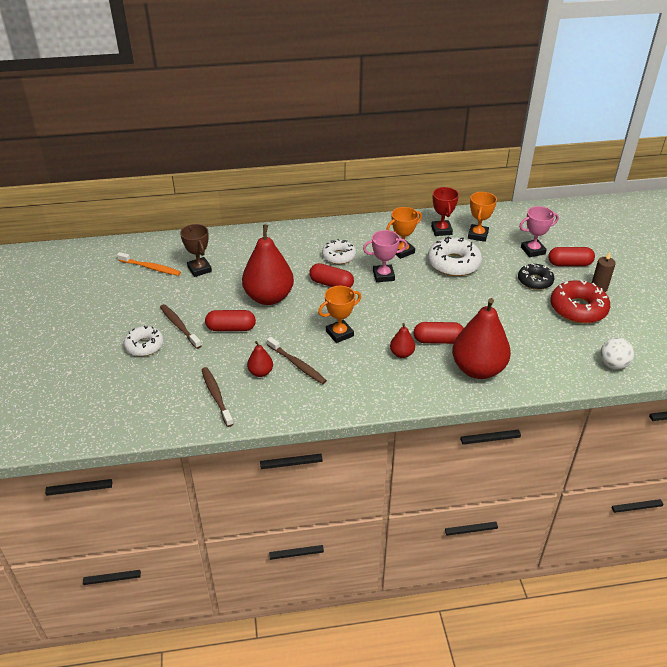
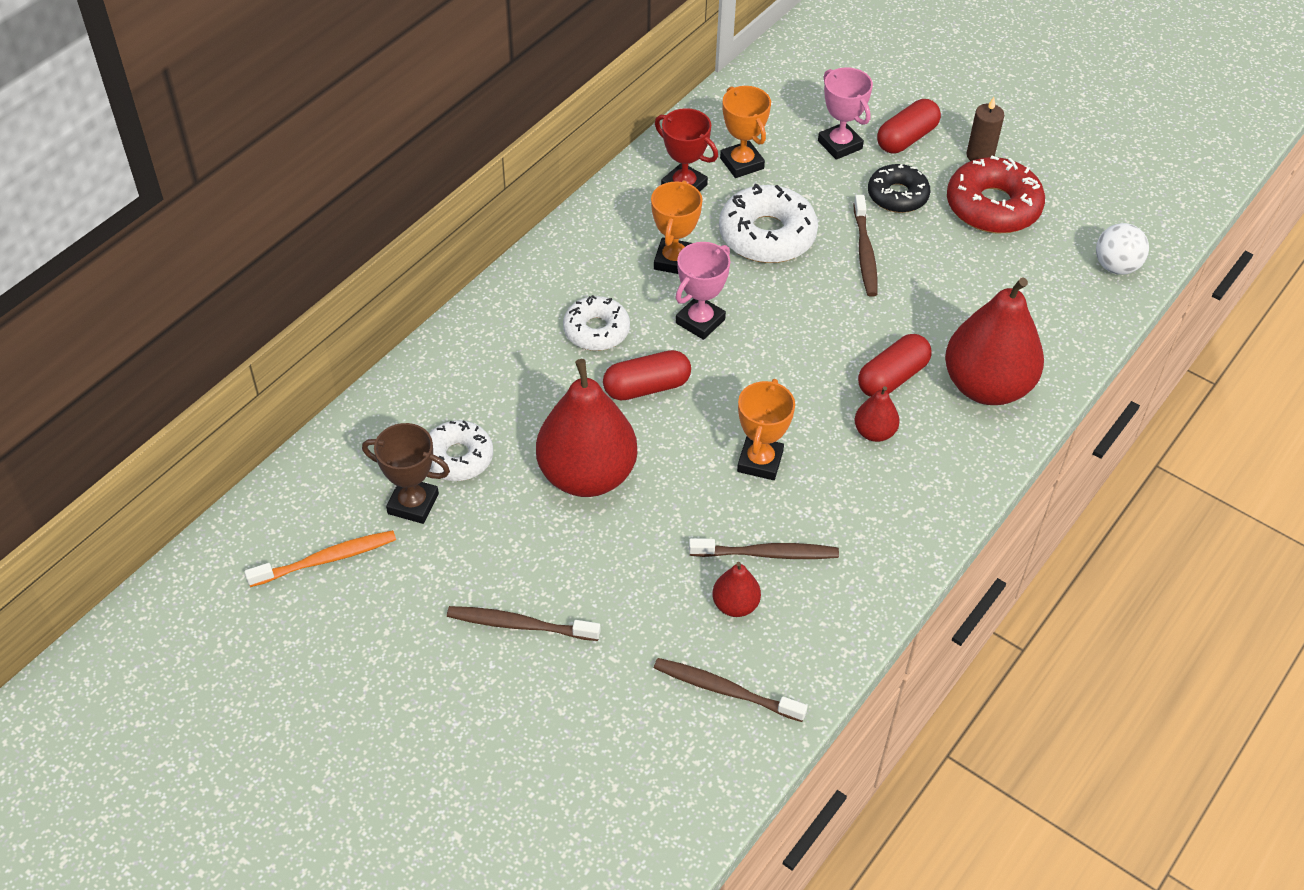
camera: 45 degrees left, 10 degrees up
(144, 345) = (511, 698): white donut -> white donut (458, 458)
(231, 328) = (601, 568): red capsule -> none
(490, 292) = (865, 252): none -> brown toothbrush
(533, 250) = (840, 145): pink trophy -> pink trophy turned 60 degrees counterclockwise

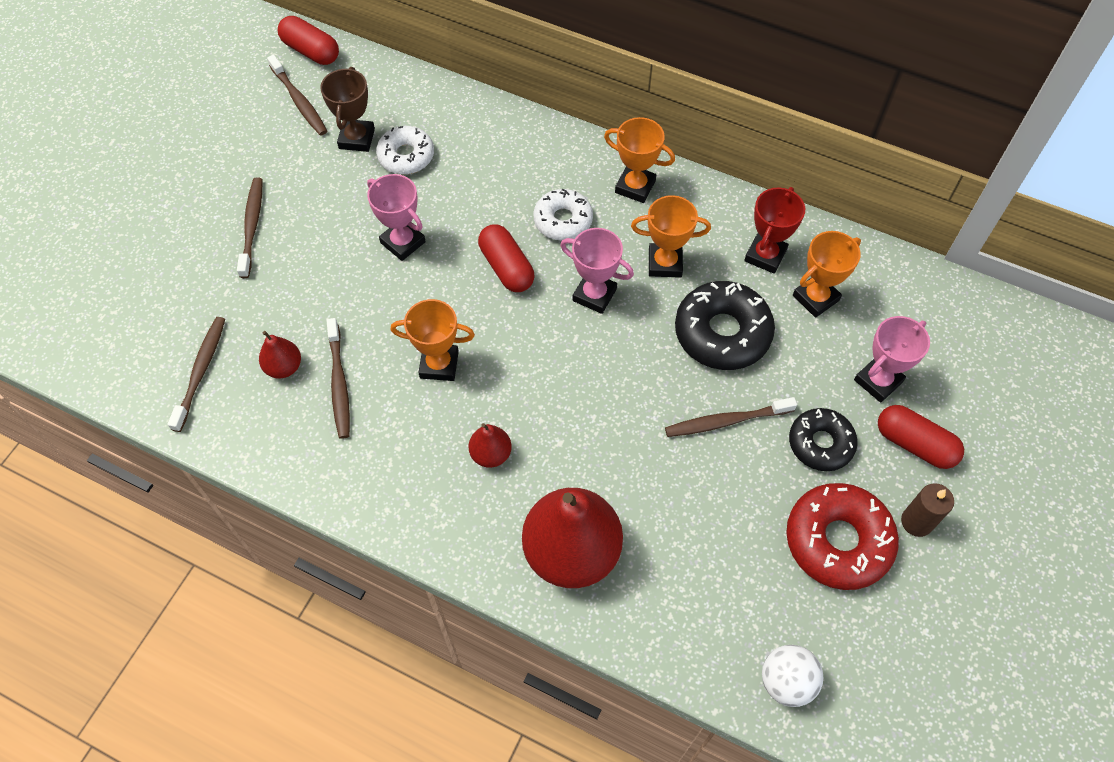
camera: 80 degrees right, 10 degrees up
(326, 559) = (299, 101): orange toothbrush -> brown toothbrush
(568, 265) = (635, 187): none -> orange trophy
(587, 475) = (403, 242): red pear -> pink trophy
(767, 235) = (722, 333): white donut -> black donut
(892, 377) = (563, 463): red capsule -> red capsule (311, 51)

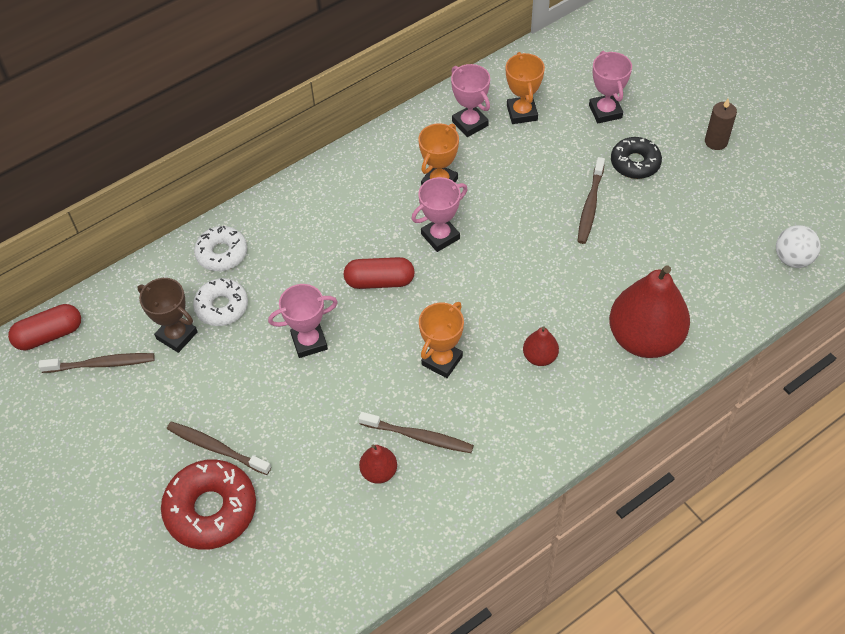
camera: 60 degrees left, 5 degrees down
(200, 372) = (346, 538): brown toothbrush -> none
(563, 220) = (359, 227): white donut -> white donut (222, 253)
(635, 187) = (359, 170): orange trophy -> none
(722, 333) = (518, 176): black donut -> none
(765, 255) = (470, 123): red trophy -> pink trophy
(838, 541) = (709, 187): red donut -> red donut (211, 509)
(914, 444) = (661, 116): red capsule -> none

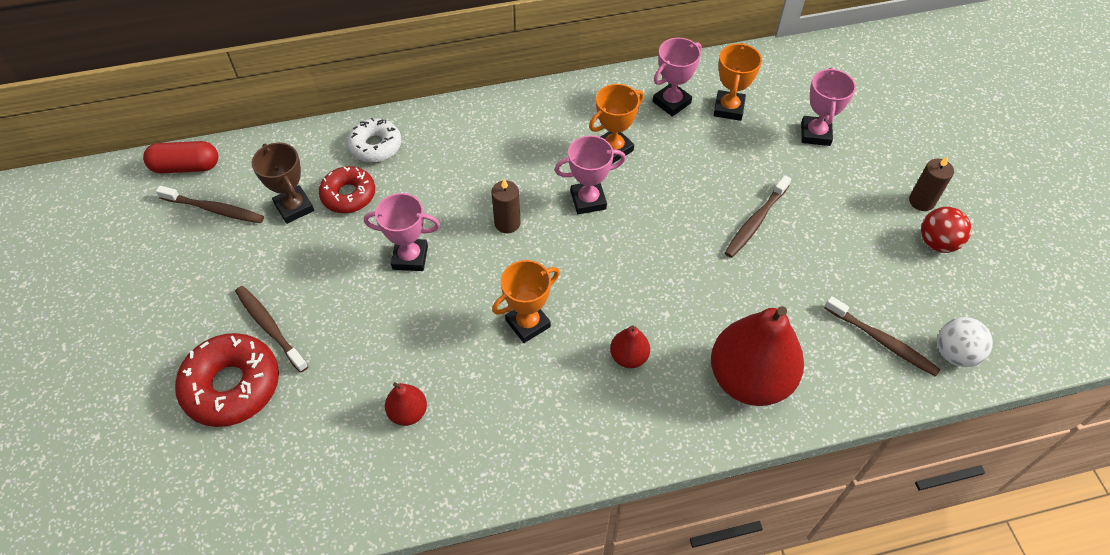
camera: 20 degrees right, 0 degrees up
(222, 307) = (348, 195): white donut -> red donut
(379, 281) = (507, 223): red capsule -> brown candle
(418, 436) = (465, 391): brown toothbrush -> brown toothbrush (882, 341)
(470, 123) = (671, 102): pink trophy -> pink trophy turned 60 degrees clockwise
(635, 163) = (823, 194): black donut -> none
(742, 172) = (937, 243): none -> red ball

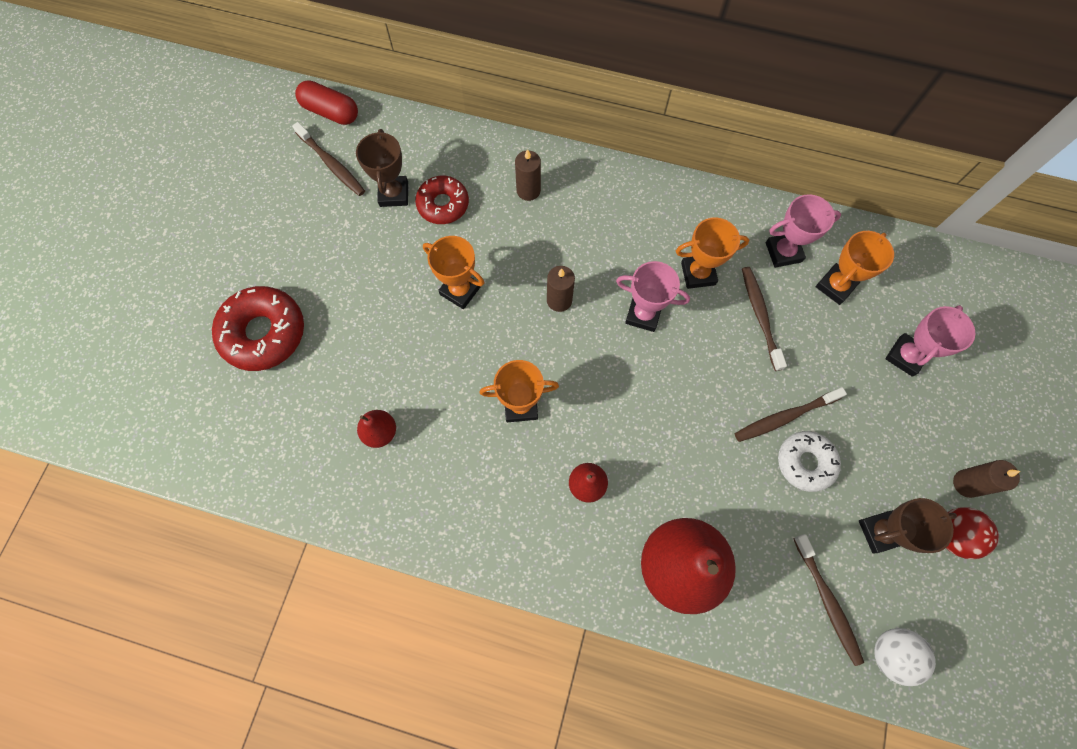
camera: 30 degrees right, 15 degrees up
(270, 328) = (317, 297): brown toothbrush -> brown toothbrush (760, 317)
(375, 146) = (491, 167): white donut -> white donut (805, 462)
(410, 257) = (460, 290): pink trophy -> orange trophy
(422, 150) = (528, 190): none -> brown candle
(885, 268) = (880, 532): none -> brown trophy

